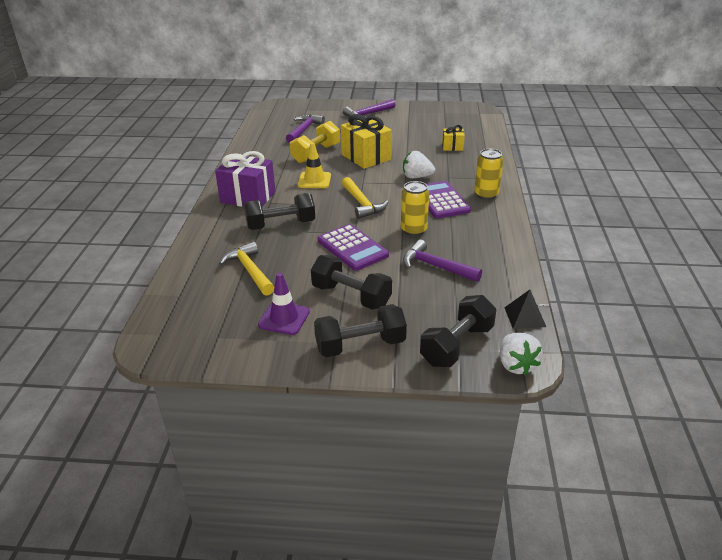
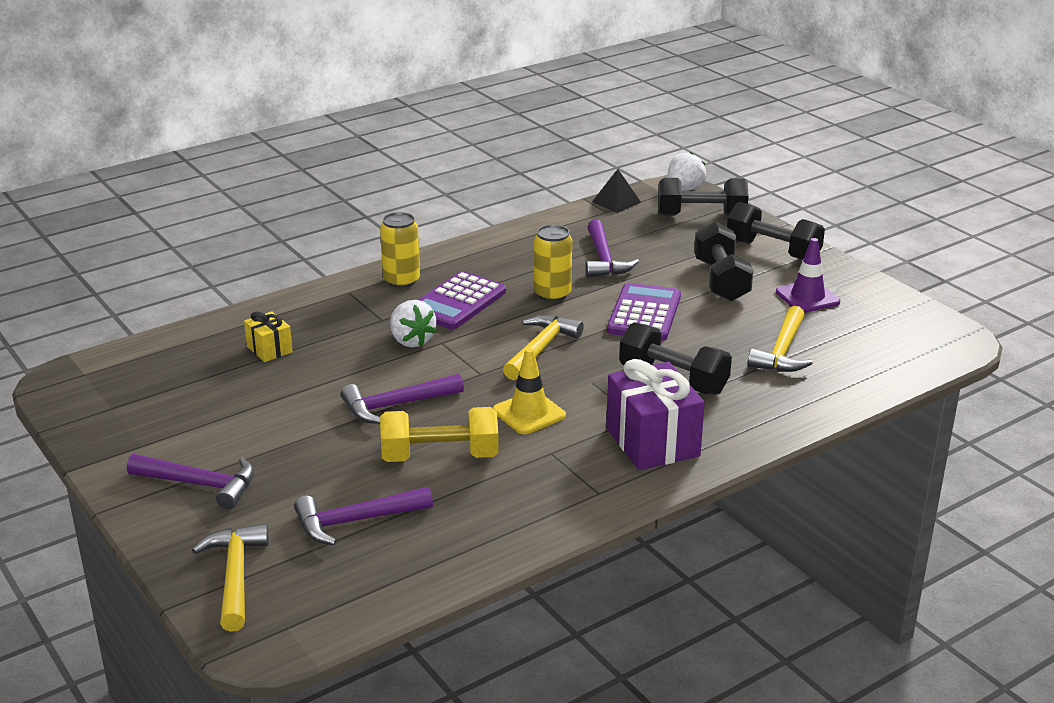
camera: 130 degrees left, 5 degrees down
(308, 108) = (235, 576): none -> yellow hammer
(366, 157) = (396, 405): yellow gift -> purple hammer

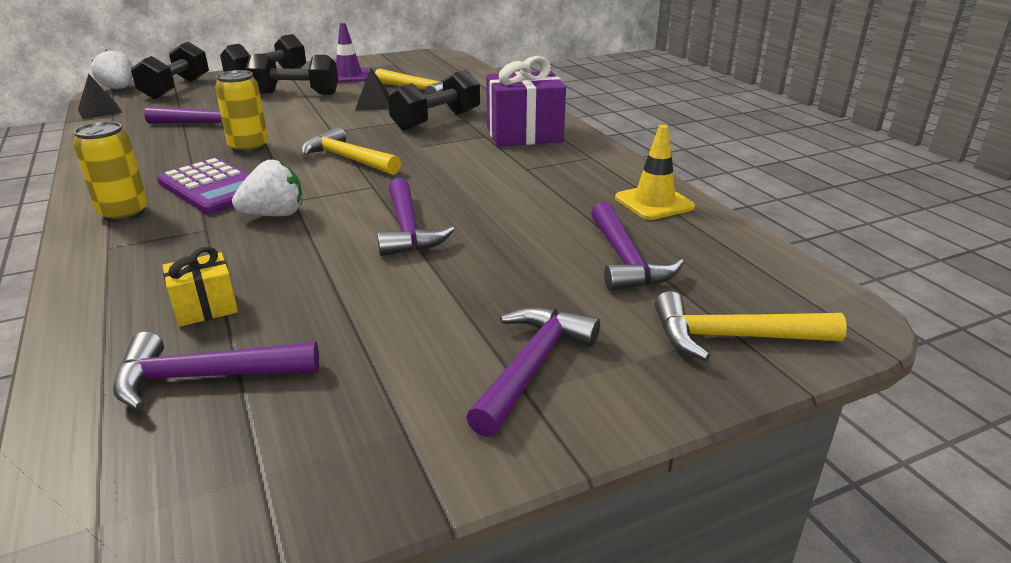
camera: 80 degrees left, 0 degrees up
(194, 370) = (205, 377): none -> purple hammer
(440, 456) = (517, 213): yellow dumbbell -> none
(529, 413) = (458, 171): yellow traffic cone -> yellow traffic cone (654, 203)
(644, 313) = (322, 119): purple calculator -> none
(711, 333) = (374, 104): none -> black pyramid

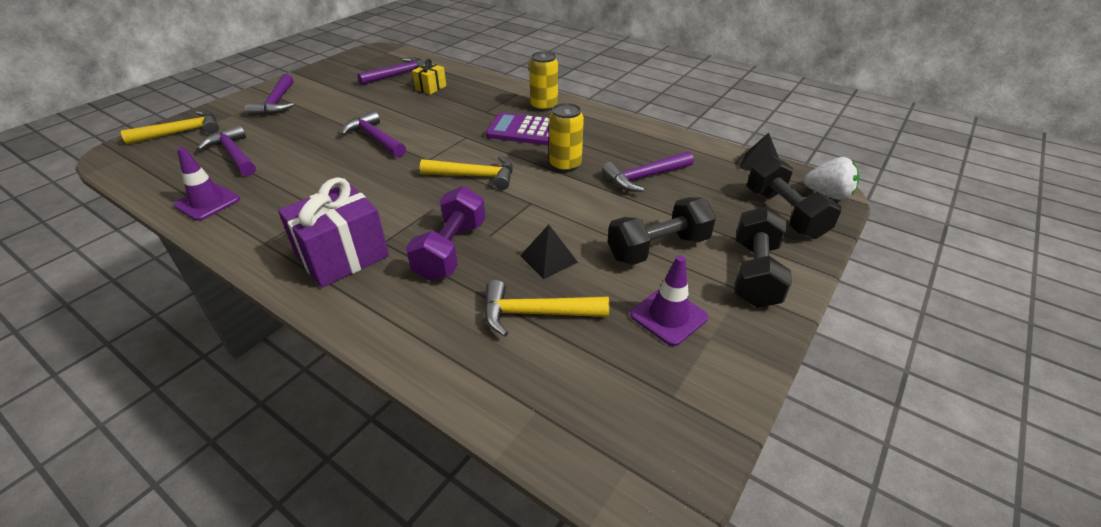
camera: 150 degrees right, 10 degrees up
(274, 215) = (462, 126): white strawberry -> none
(436, 121) = (451, 250): black dumbbell -> purple dumbbell
(654, 203) = (207, 202): yellow traffic cone -> purple traffic cone

